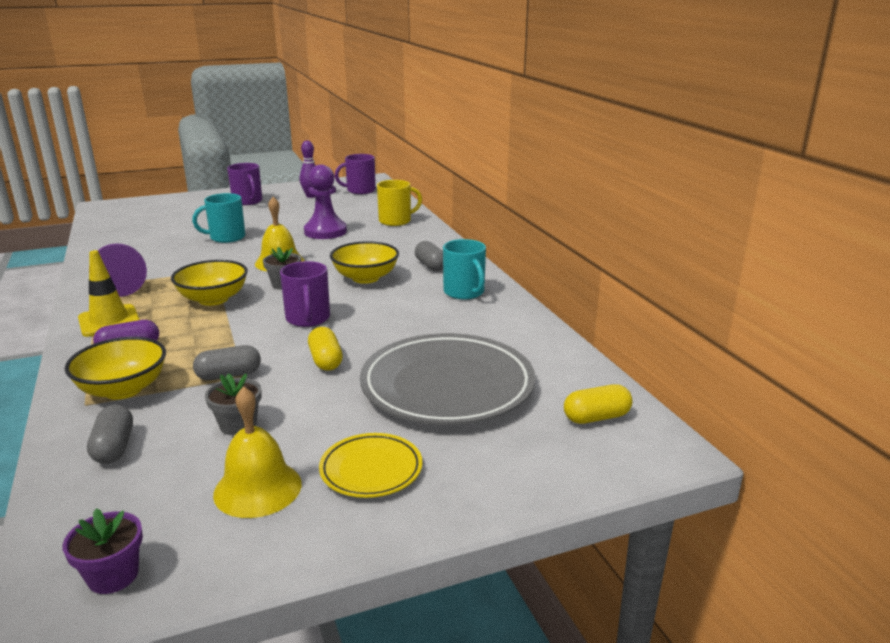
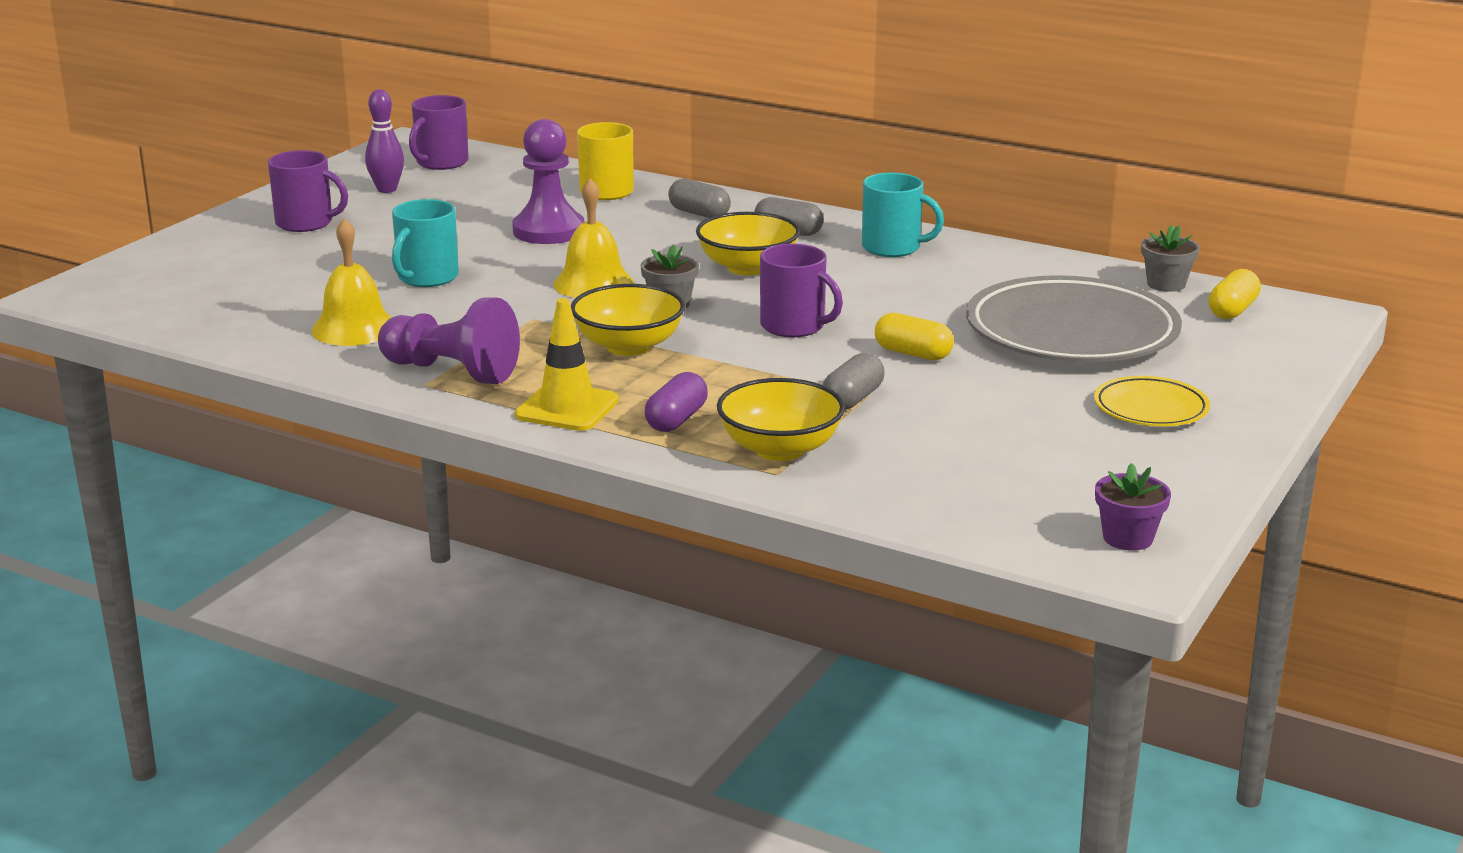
camera: 40 degrees left, 0 degrees up
(114, 447) = (905, 484): grey capsule -> grey capsule (699, 213)
(238, 425) = (968, 427): grey flower pot -> grey flower pot (1166, 284)
(257, 488) = (1097, 454): yellow bell -> yellow bell (354, 328)

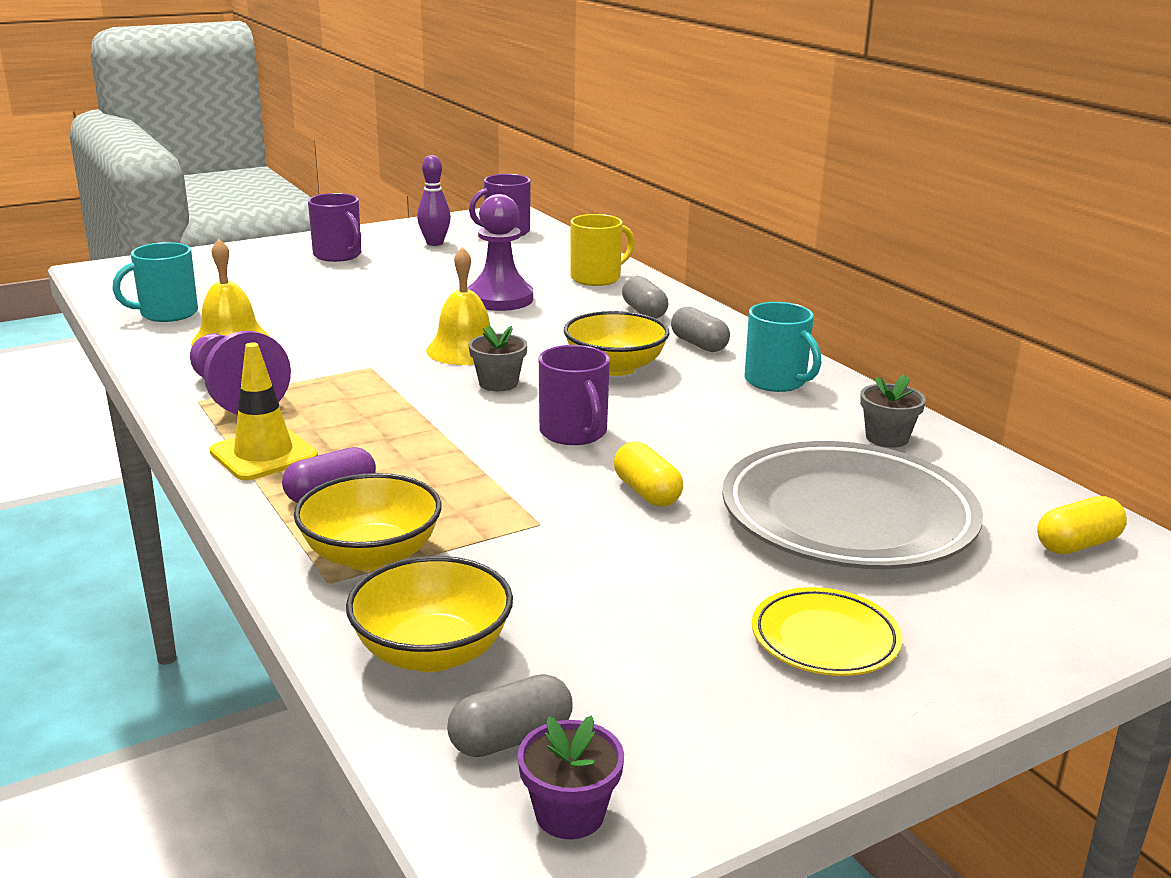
camera: 30 degrees right, 0 degrees up
(427, 278) = (349, 314): turquoise mug -> turquoise mug (167, 313)
(628, 346) = (404, 412): yellow bowl -> yellow bowl (432, 652)
(853, 399) = (518, 523): grey capsule -> grey capsule (511, 739)
(1166, 284) = (1028, 492): grey flower pot -> grey flower pot (887, 438)

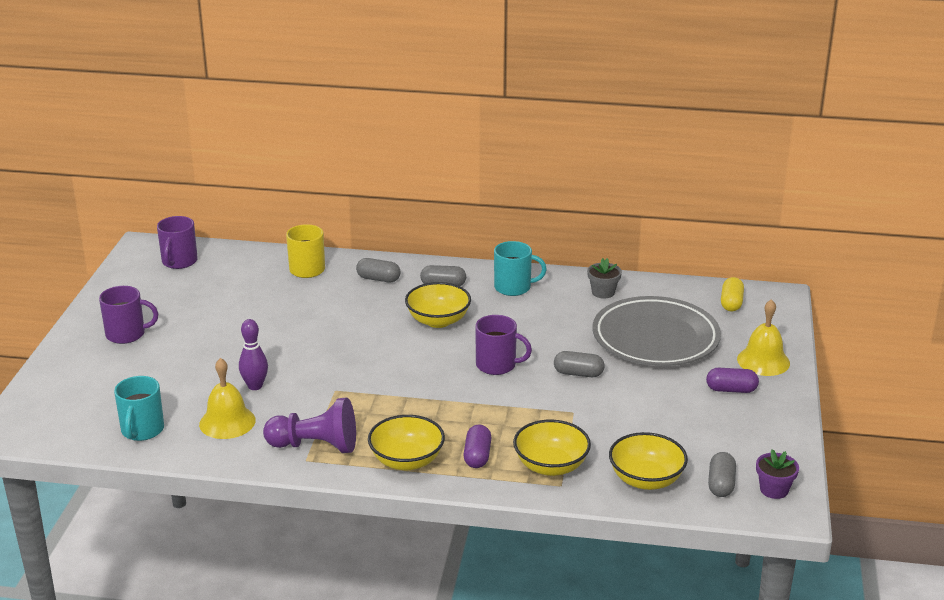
camera: 50 degrees left, 5 degrees up
(264, 454) = (407, 461): yellow traffic cone -> yellow bowl
(434, 243) = (160, 293): purple bowling pin -> purple bowling pin (255, 386)
(465, 350) = (353, 353): yellow bell -> yellow bell (763, 361)
(498, 383) = (411, 361): grey flower pot -> none
(500, 299) = (293, 312): purple pawn -> none
(646, 492) = (578, 373): yellow capsule -> grey capsule
(825, 639) = (731, 389): yellow plate -> purple capsule

